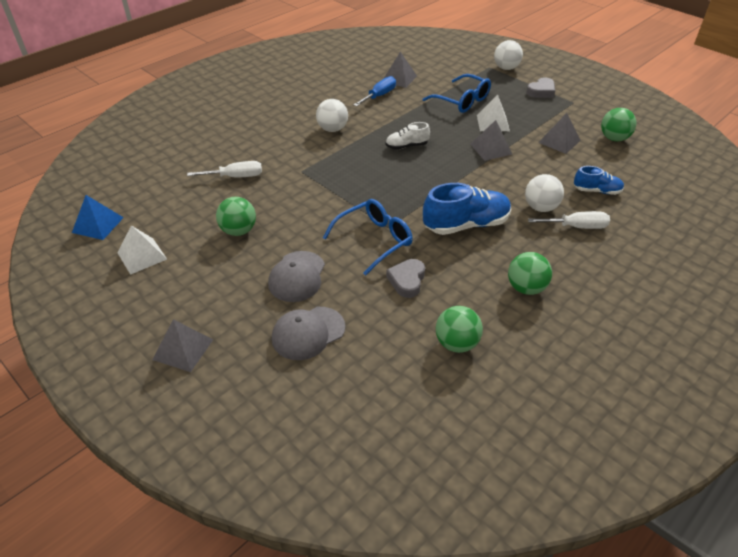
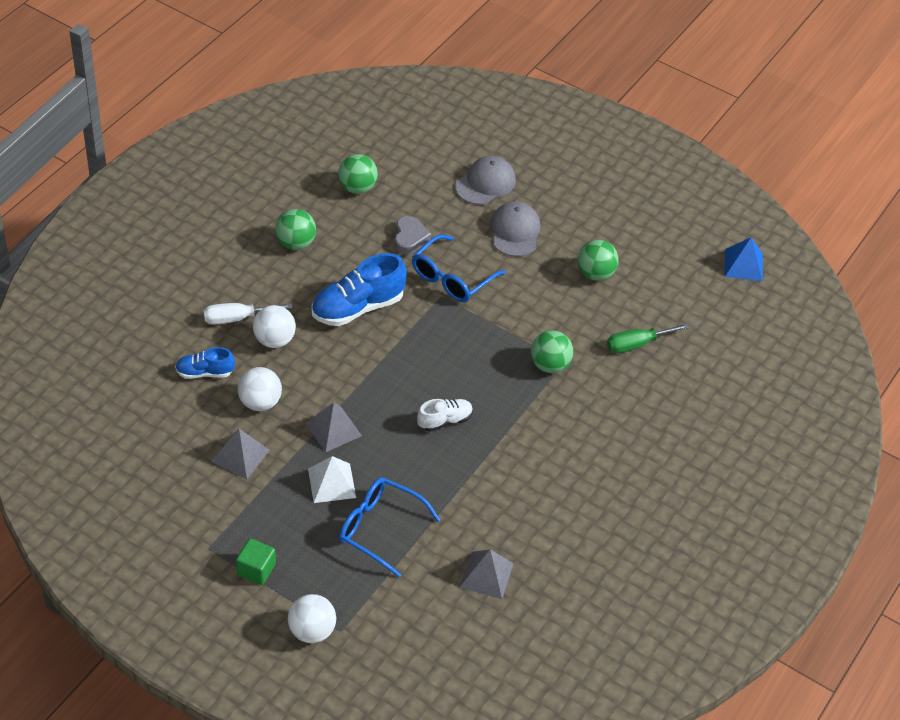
camera: 165 degrees right, 5 degrees up
(142, 256) = (674, 236): white pyramid -> none
(183, 349) = (582, 161): grey pyramid -> none
(235, 177) = (637, 344): white screwdriver -> green screwdriver
(332, 129) = (552, 441): white ball -> white ball (260, 402)
(379, 96) = (507, 525): blue screwdriver -> none
(541, 91) = (256, 570): grey heart -> green cube
(614, 138) = (163, 471): green ball -> green ball (549, 365)

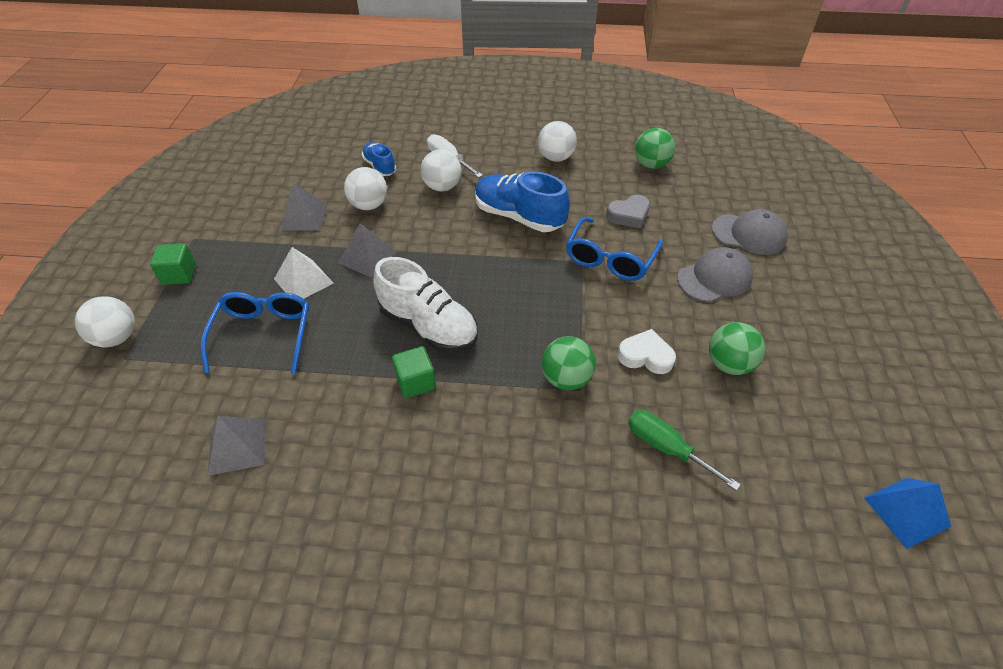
camera: 65 degrees right, 0 degrees up
(295, 243) = (556, 158): green ball -> white ball
(444, 421) = (428, 326): white shoe -> white shoe, size x1.79
(451, 278) = (610, 259): blue glasses -> blue glasses turned 75 degrees counterclockwise
(495, 450) = (416, 382): none -> green cube
(559, 312) = (645, 356): none -> white heart

